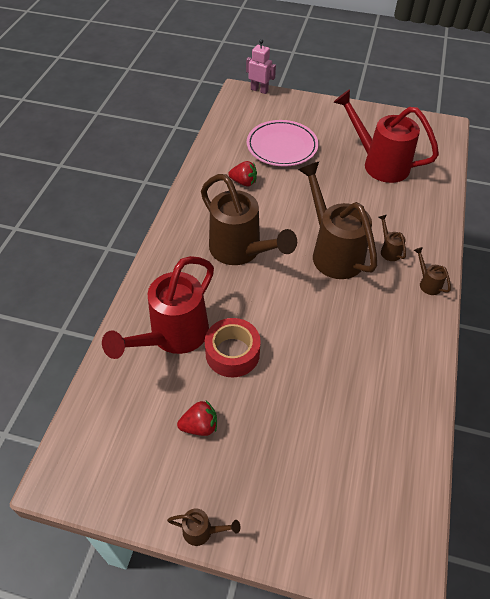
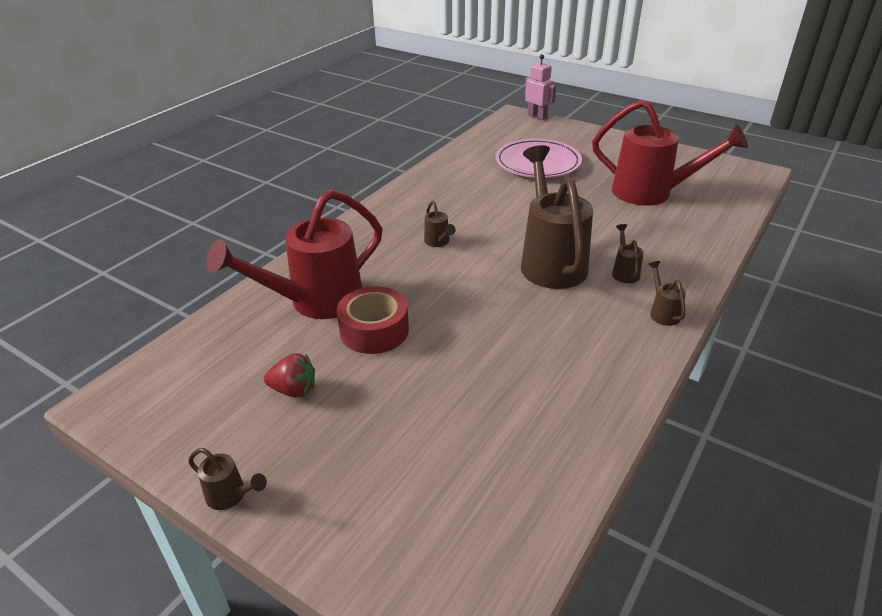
camera: 20 degrees right, 15 degrees down
(240, 251) = (438, 242): brown watering can -> brown watering can, size x0.40
(243, 182) = (476, 186): red strawberry -> none
(379, 164) = (651, 193): red watering can -> red watering can turned 150 degrees clockwise

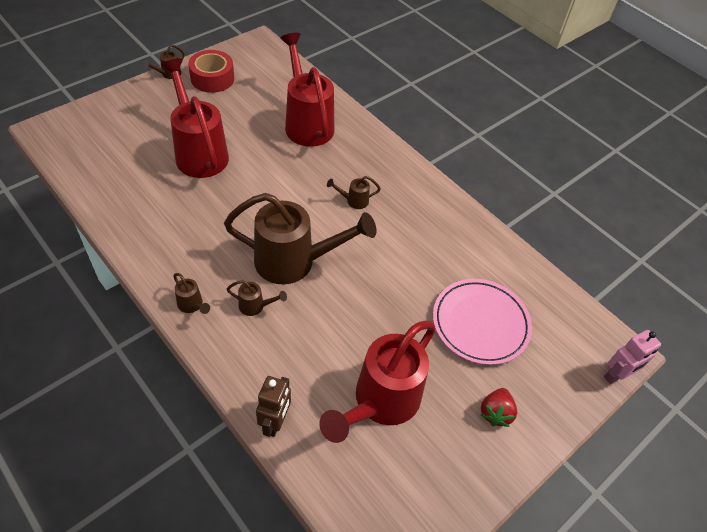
camera: 100 degrees right, 15 degrees up
(294, 390) = (227, 102): red strawberry -> red strawberry (495, 413)
(374, 330) = (262, 143): red tape -> red tape (212, 78)
(422, 385) = (199, 152): none -> red watering can
(663, 312) = (192, 305): brown watering can -> brown watering can turned 45 degrees clockwise
(721, 234) = (275, 422): none -> brown robot

